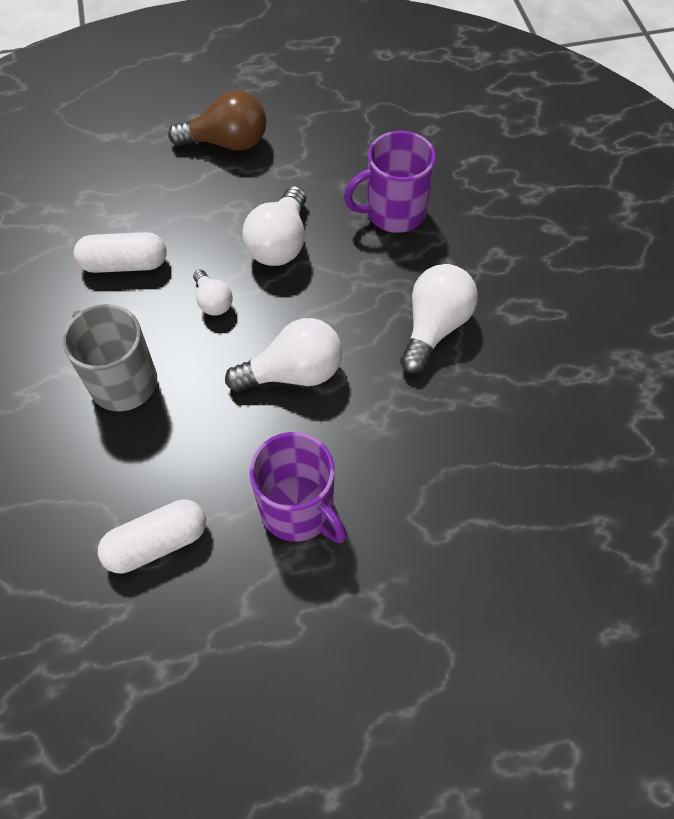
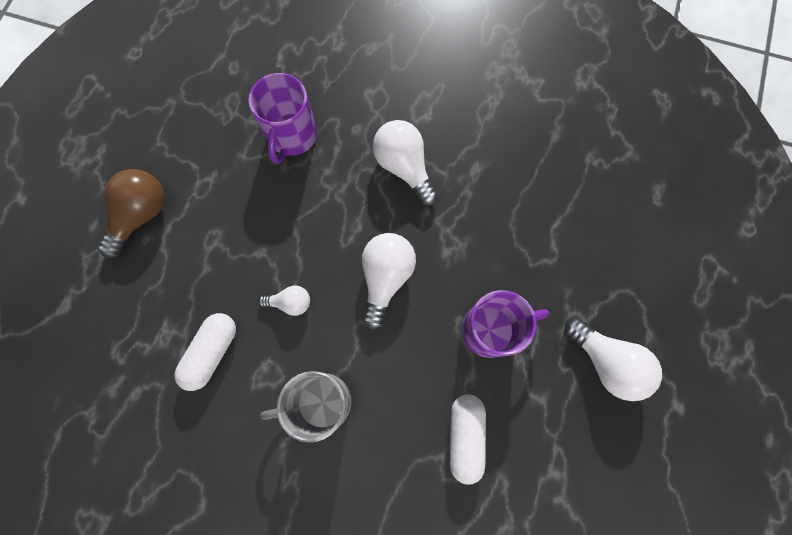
camera: 60 degrees left, 15 degrees up
(280, 243) = (268, 228): white light bulb -> white light bulb (605, 362)

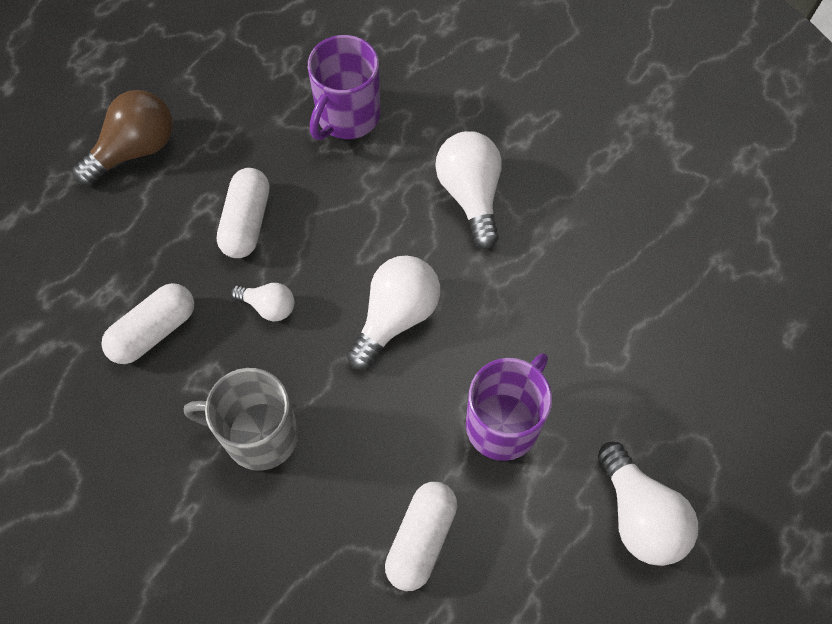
camera: 20 degrees right, 10 degrees down
(249, 243) = (246, 222): none -> white capsule
(490, 329) = (503, 423): purple mug -> purple mug turned 60 degrees counterclockwise

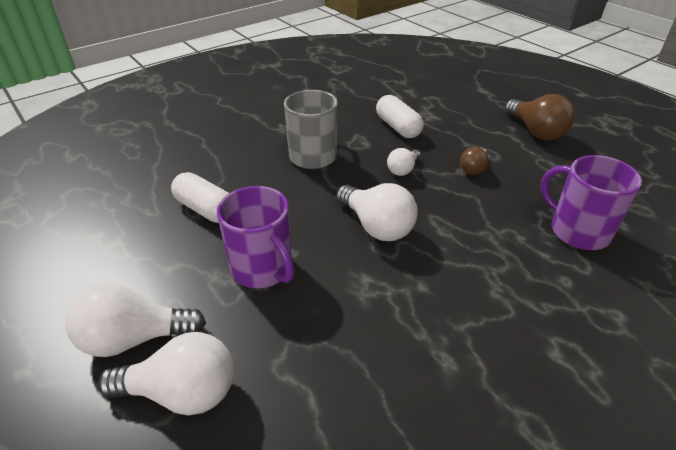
camera: 105 degrees right, 25 degrees down
(246, 222) = (473, 168): white capsule -> brown light bulb
(470, 195) = (490, 296): white light bulb -> white light bulb (182, 392)

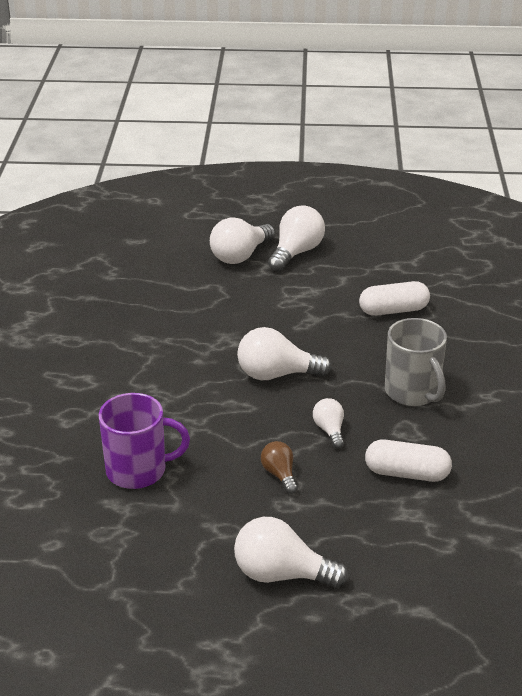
camera: 130 degrees right, 5 degrees down
(263, 268) = (297, 309): purple mug -> none
(536, 132) = (281, 574): brown light bulb -> white light bulb

